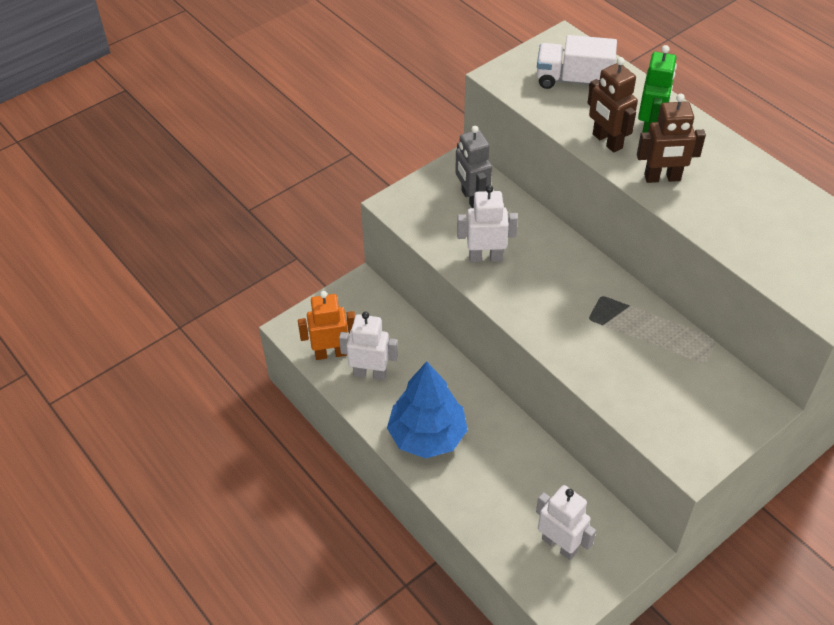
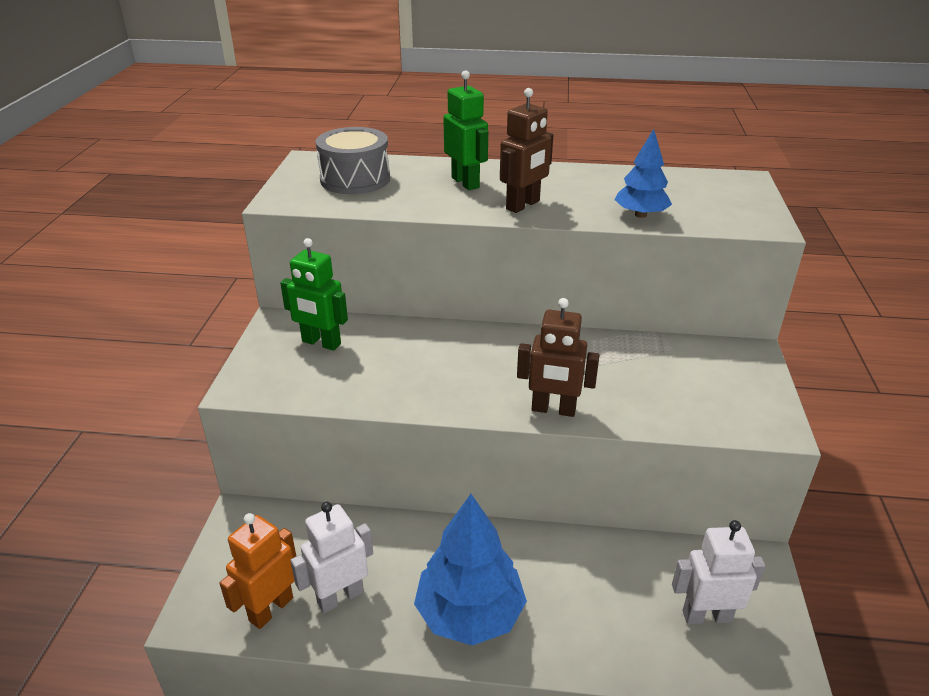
camera: 45 degrees left, 15 degrees down
(471, 199) = (321, 343): grey robot -> green robot
(485, 257) = (392, 380): white robot -> none
(573, 80) = (355, 179): white truck -> grey drum
(607, 141) = (443, 203): brown robot -> brown robot (553, 410)
(739, 241) = (640, 215): none -> blue tree

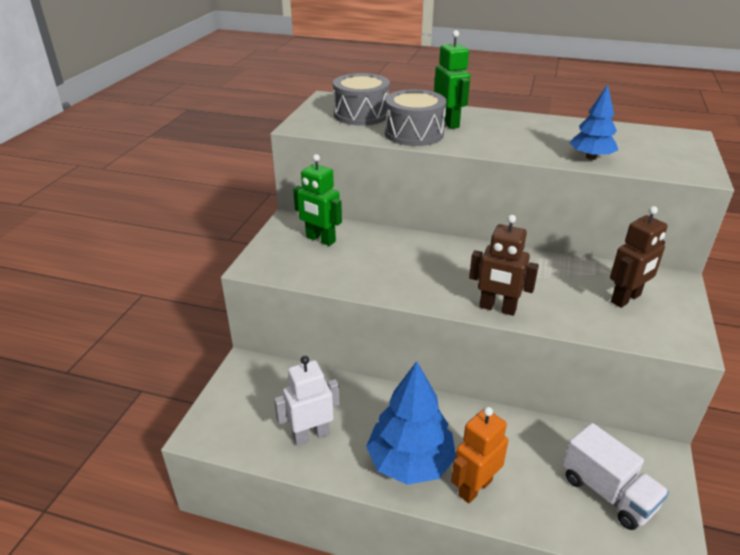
camera: 10 degrees right, 0 degrees up
(271, 609) = (257, 436): orange robot -> orange robot (474, 487)
(425, 200) = (414, 133): none -> grey drum
(523, 205) = (493, 143): brown robot -> brown robot (626, 299)
(706, 616) = (608, 492): white robot -> white truck

